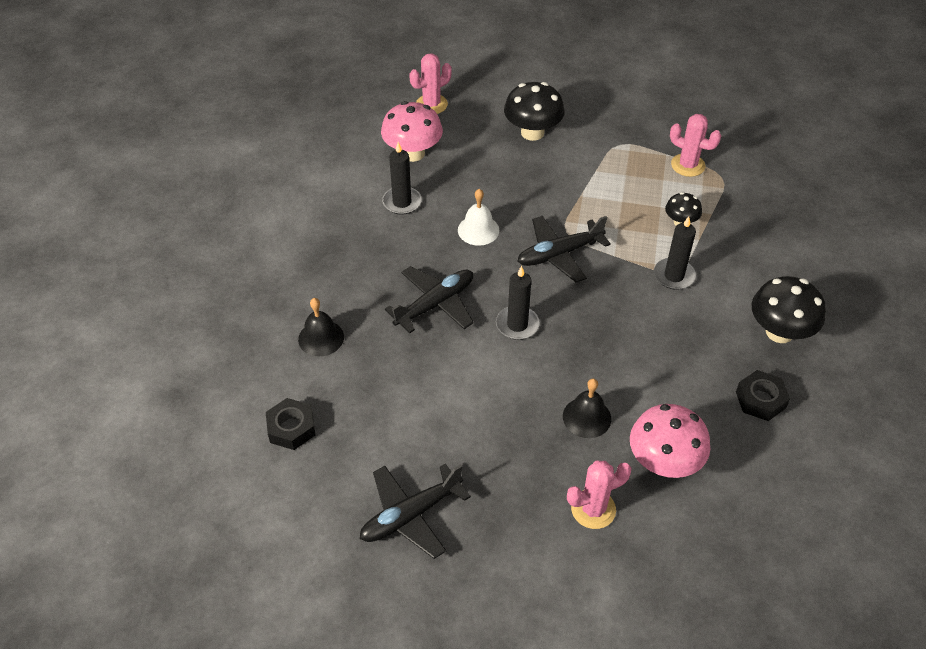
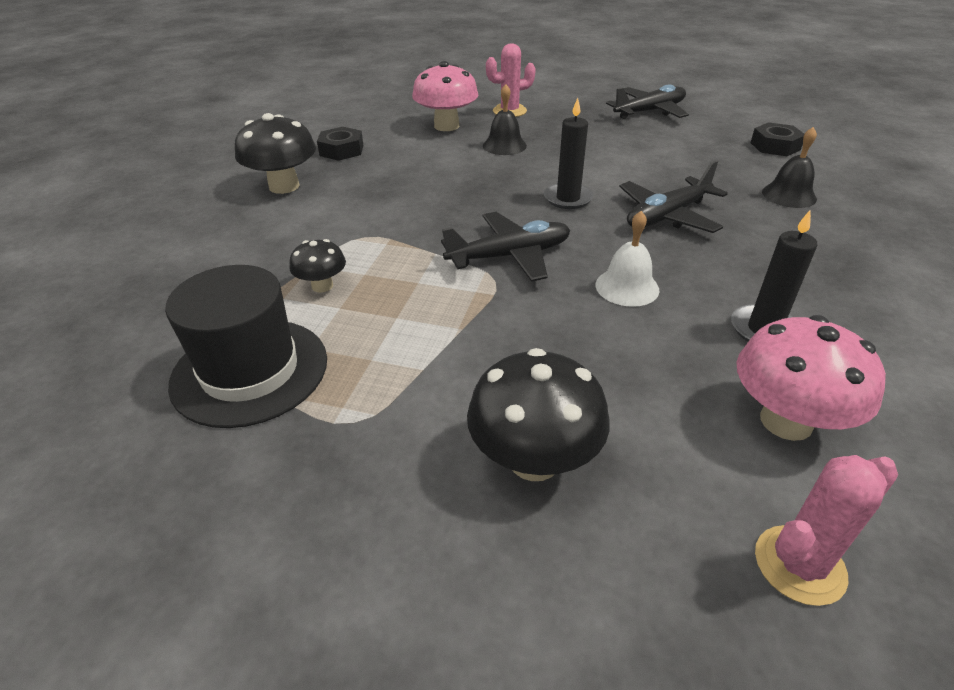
camera: 175 degrees left, 10 degrees down
(674, 276) = (368, 231): black candle -> none
(688, 165) = (250, 371): pink cactus -> black hat

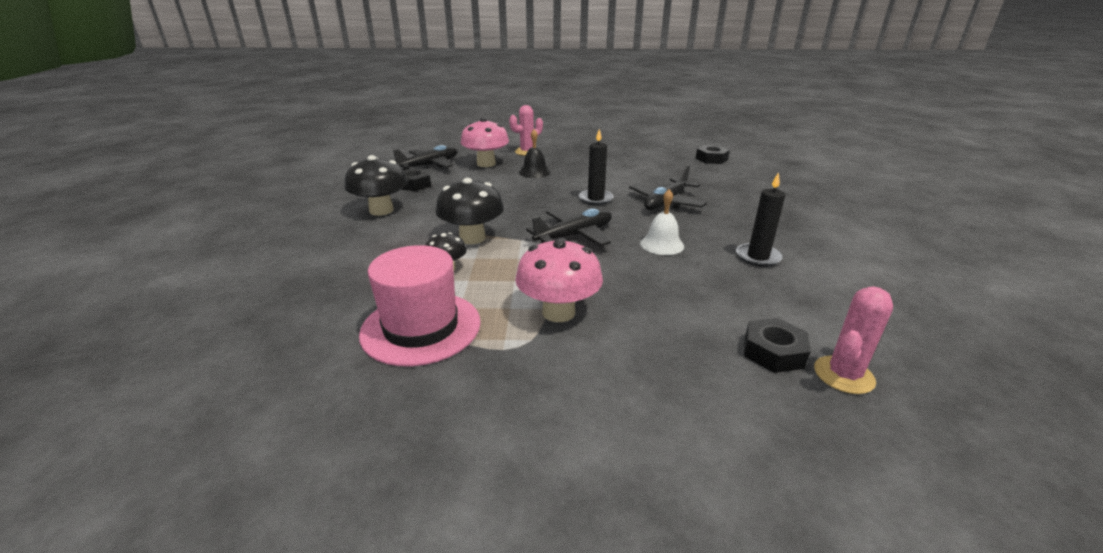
camera: 15 degrees left, 10 degrees down
(250, 371) = (421, 327): black hat -> pink hat
(534, 459) = (655, 348): black mushroom -> black mushroom (472, 238)
(650, 111) = (622, 145): black plane -> black plane (429, 165)
(705, 501) = (773, 352): none -> black nut
(786, 421) = (796, 303): pink mushroom -> pink mushroom (558, 312)
(789, 195) = (734, 184): black bell -> none

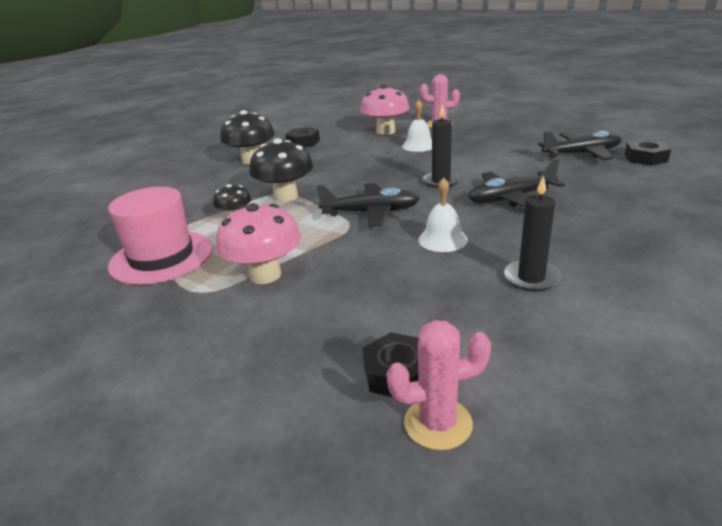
camera: 35 degrees right, 0 degrees up
(429, 165) = (336, 127): black plane -> black plane (582, 154)
(534, 172) = (419, 146): black bell -> white bell

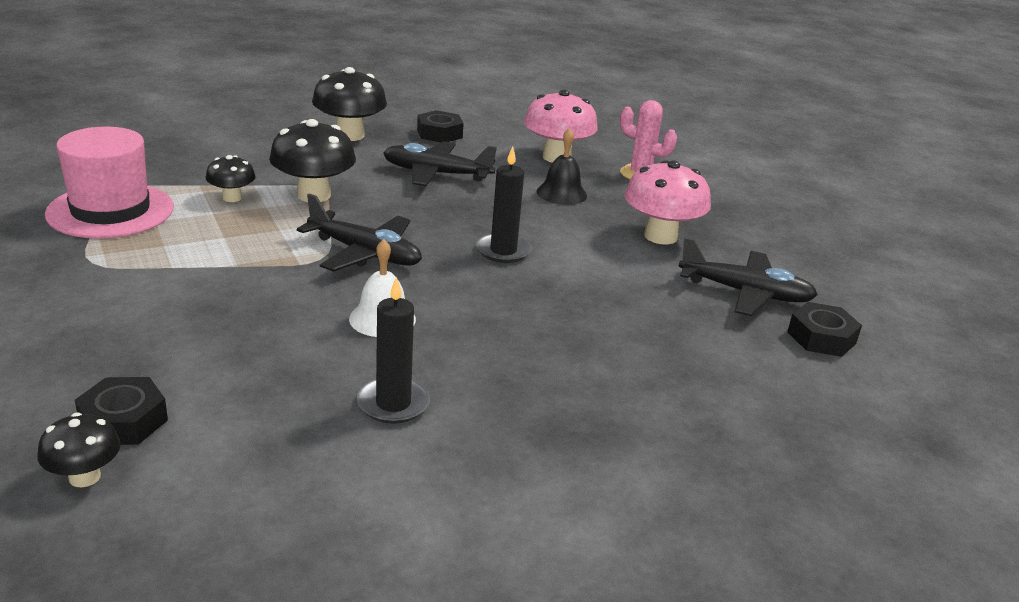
camera: 25 degrees right, 0 degrees up
(265, 275) = (165, 272): pink mushroom -> pink mushroom (660, 236)
(419, 146) = (561, 193): white bell -> black bell
(438, 423) = (84, 477): pink cactus -> black mushroom
(511, 198) = (542, 308): black plane -> black plane (436, 174)

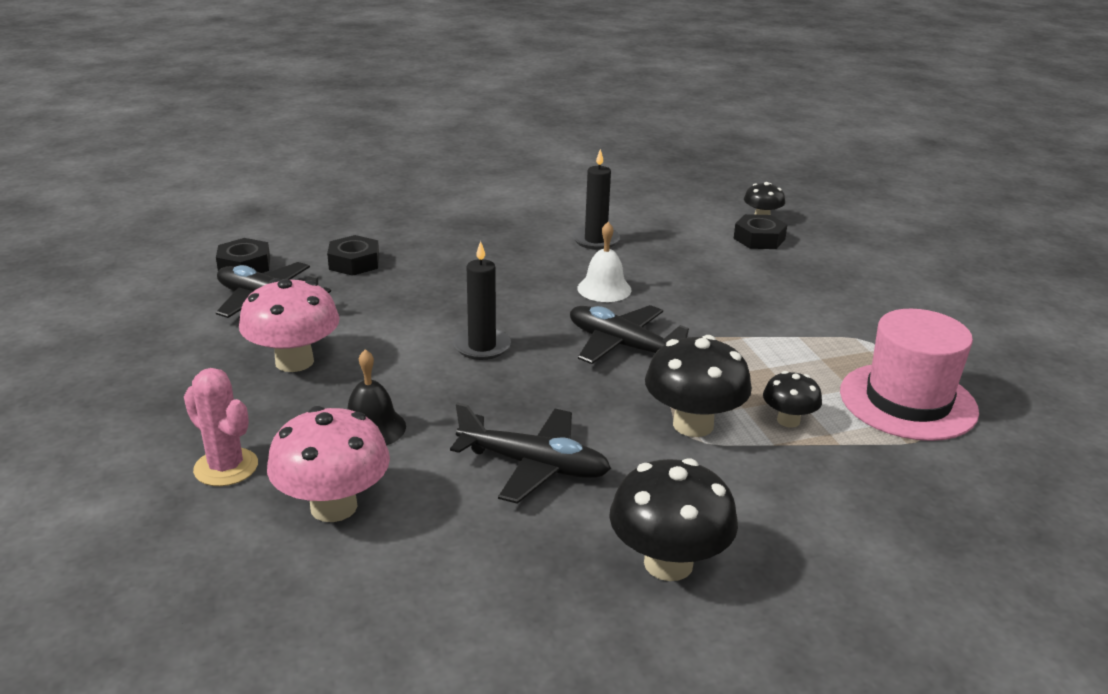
camera: 170 degrees left, 0 degrees up
(439, 133) = (512, 573): black nut -> black nut (354, 263)

